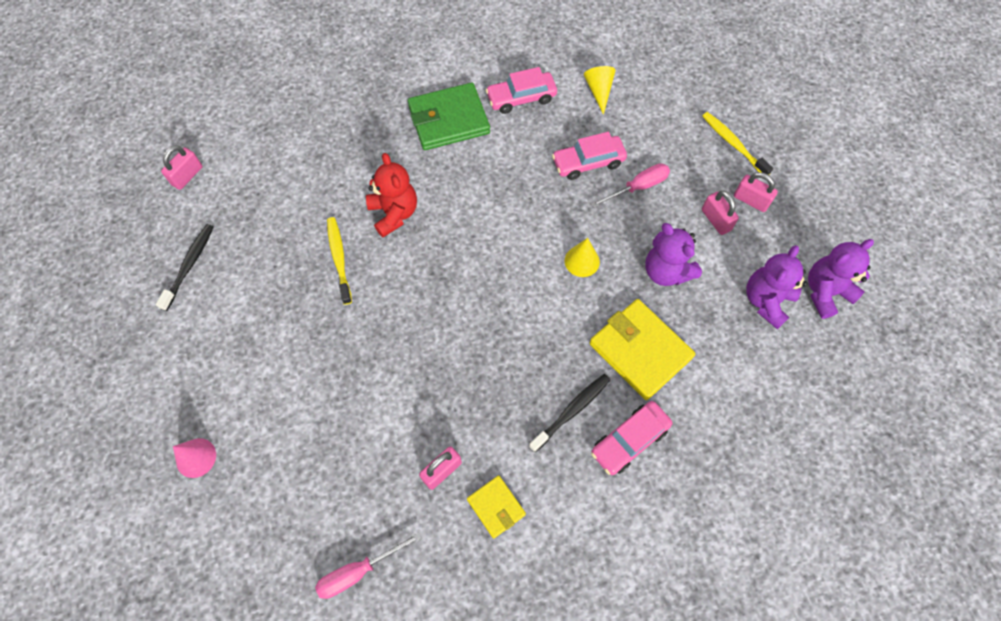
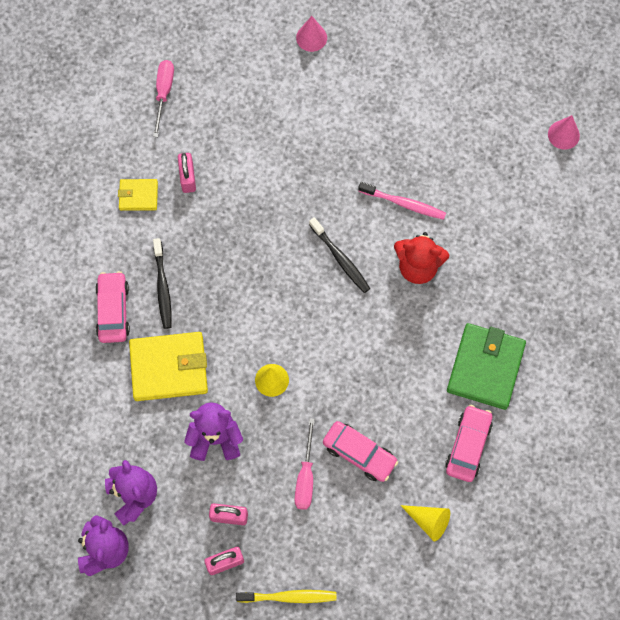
camera: 125 degrees right, 5 degrees up
(187, 176) = (563, 135): pink padlock -> pink cone
(189, 265) = (472, 99): black toothbrush -> black toothbrush (340, 259)
(339, 259) = (404, 203): yellow toothbrush -> pink toothbrush
(588, 162) = (359, 454): pink car -> pink car turned 105 degrees clockwise

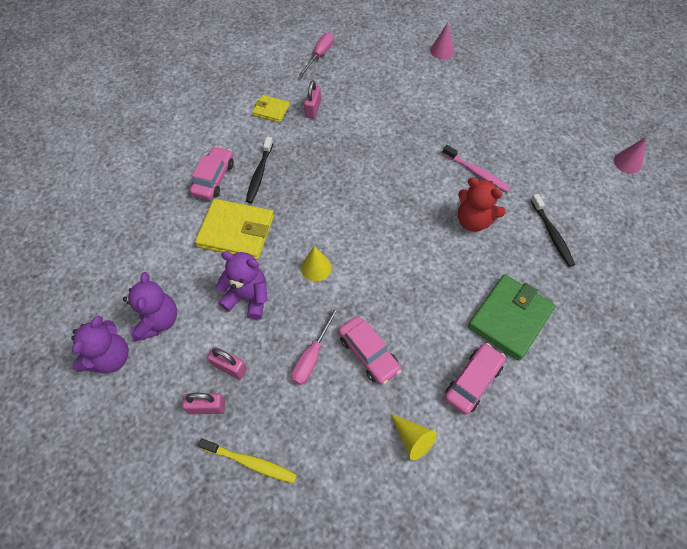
camera: 20 degrees right, 10 degrees down
(340, 259) = (410, 196): black toothbrush -> black toothbrush (552, 234)

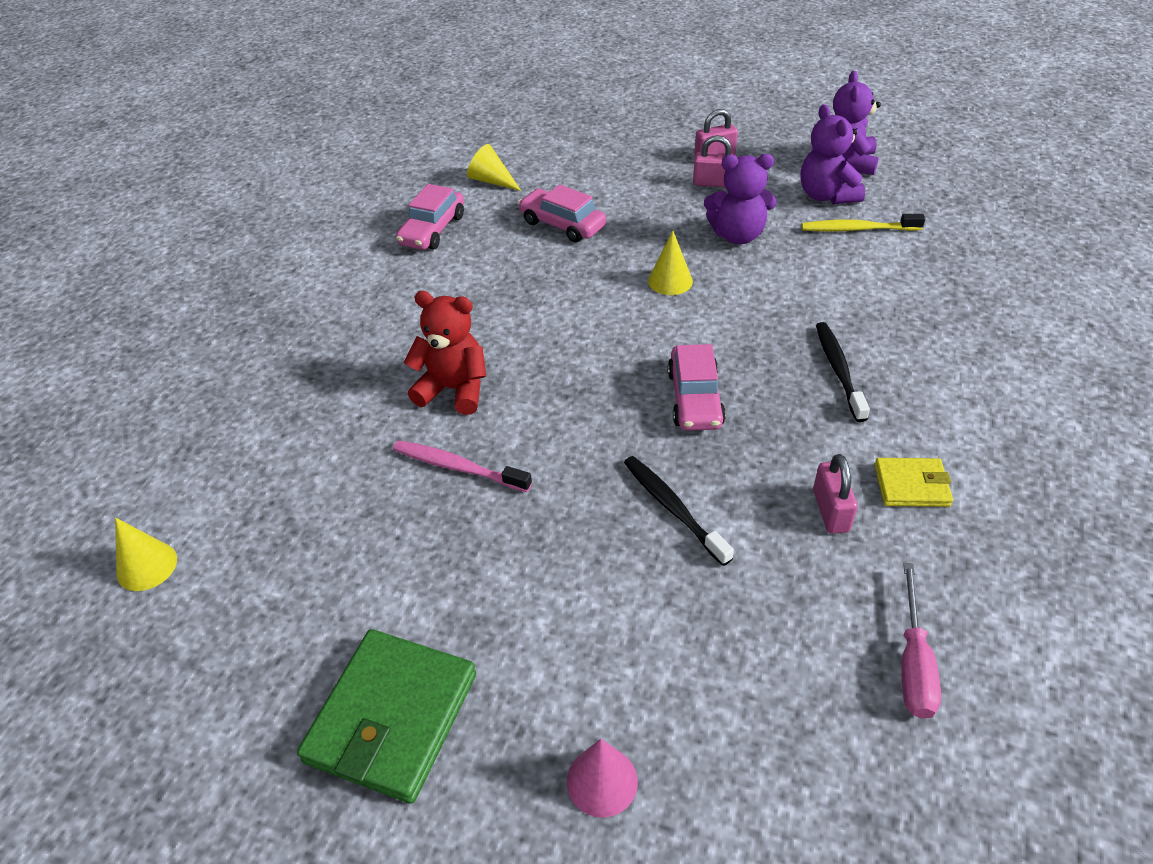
camera: 165 degrees right, 15 degrees down
(214, 178) = (905, 346): pink car -> pink car (694, 398)
(236, 231) = (809, 292): yellow wallet -> none
(251, 462) = (645, 138): yellow toothbrush -> yellow toothbrush (857, 229)
(312, 356) = (627, 208): pink screwdriver -> none
(509, 318) = (390, 290): green wallet -> green wallet (392, 718)
(552, 234) = (321, 401): black toothbrush -> black toothbrush (673, 508)
(627, 162) = (147, 566): pink cone -> yellow cone

